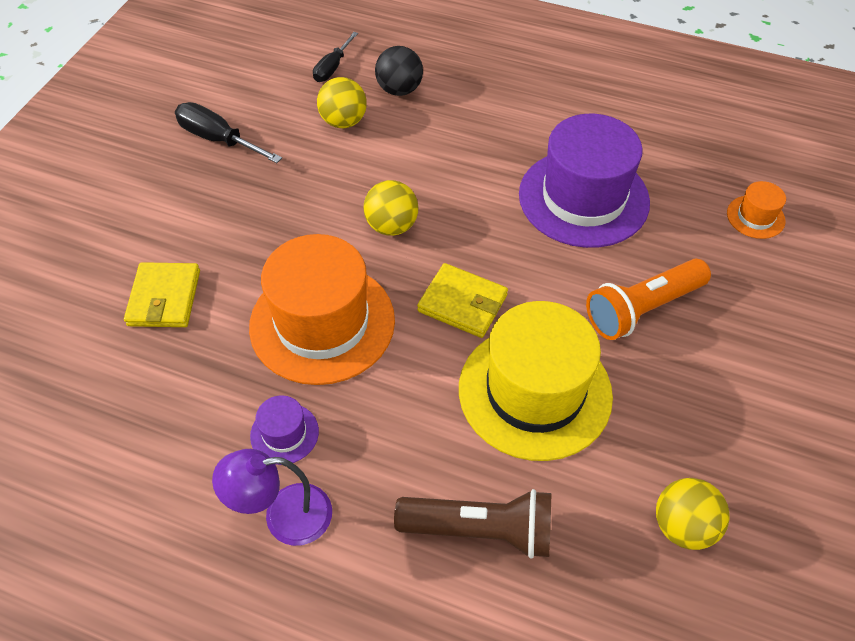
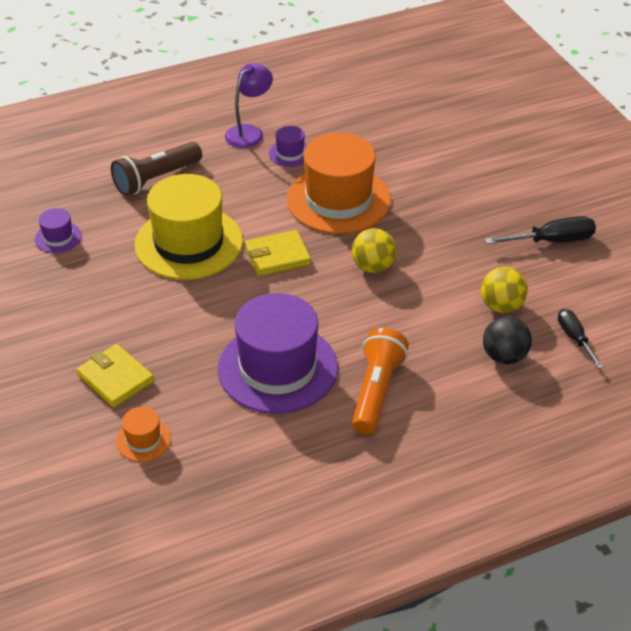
camera: 135 degrees right, 10 degrees down
(164, 298) = (432, 158): yellow wallet -> yellow wallet (115, 378)
(642, 309) = (168, 322): orange flashlight -> orange flashlight (376, 391)
(683, 526) = (58, 237): yellow ball -> purple hat

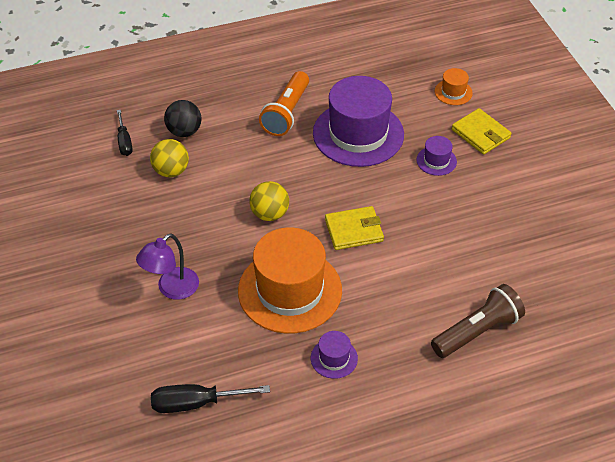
camera: 175 degrees left, 5 degrees up
(58, 237) = (560, 264): purple hat -> purple hat (436, 161)
(189, 243) = (436, 250): yellow hat -> none
(249, 132) = (379, 395): purple lamp -> purple lamp (172, 289)
(552, 241) = (101, 229): black screwdriver -> black screwdriver (196, 403)

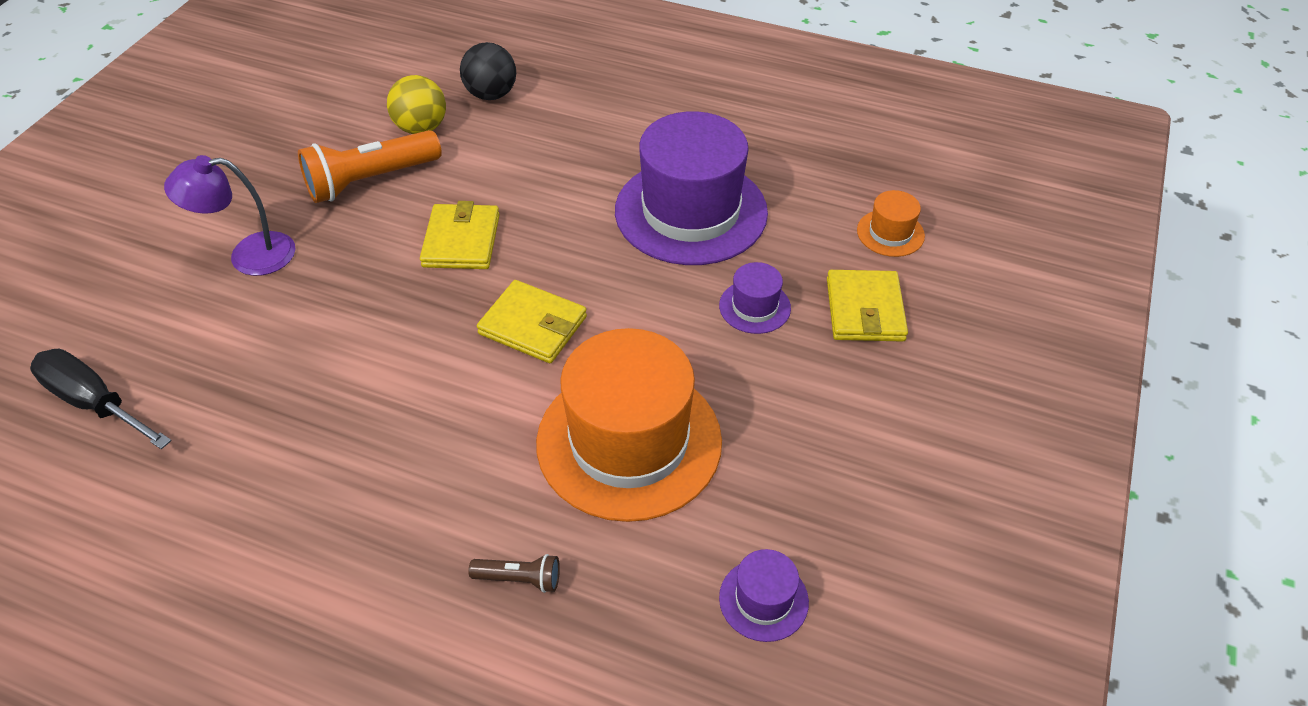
camera: 40 degrees right, 0 degrees up
(124, 142) = (416, 71): black screwdriver -> none
(269, 214) = (461, 241): yellow ball -> yellow wallet
(286, 113) = (632, 138): orange flashlight -> orange flashlight (370, 181)
(290, 290) = (363, 346): orange hat -> orange hat (629, 441)
(334, 358) = (300, 469): purple hat -> purple hat (763, 599)
(477, 331) = (520, 578): brown flashlight -> brown flashlight, size x0.48

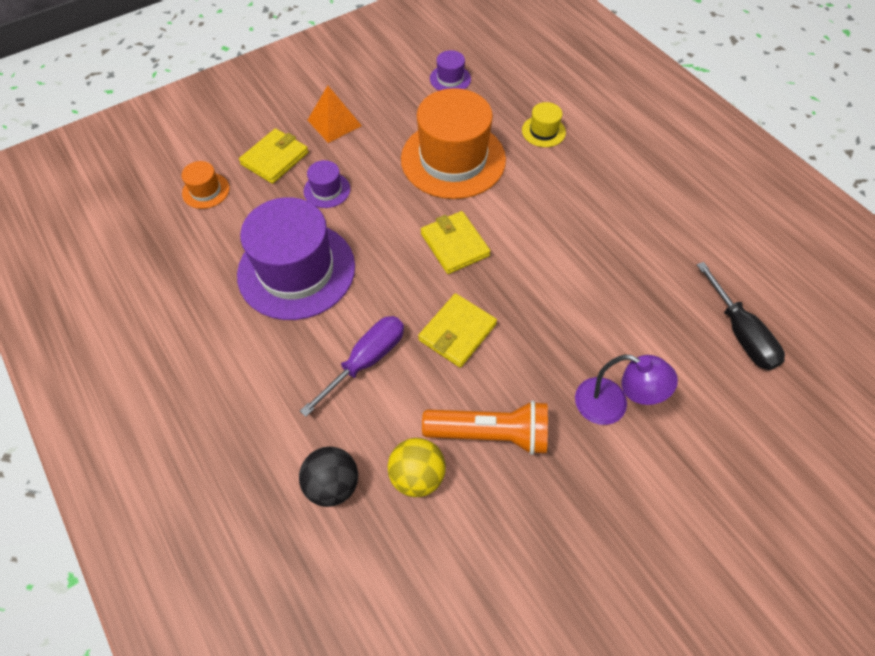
camera: 145 degrees left, 10 degrees up
(520, 578) = (543, 131): brown flashlight -> yellow hat
(538, 176) = (366, 361): none -> purple screwdriver
(853, 402) = (334, 123): none -> orange pyramid

